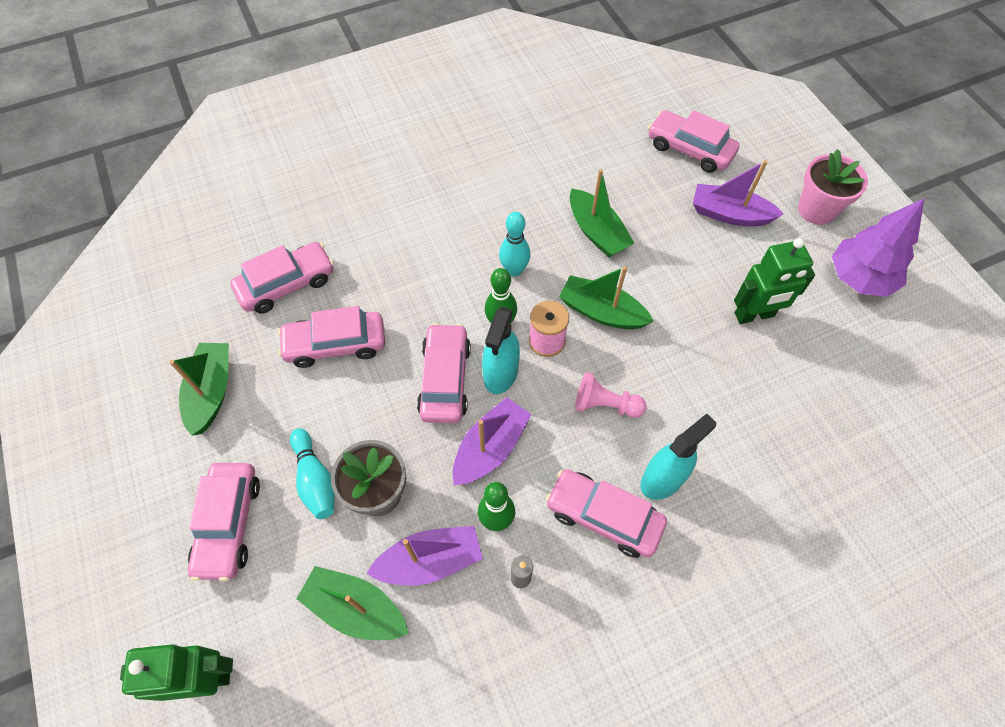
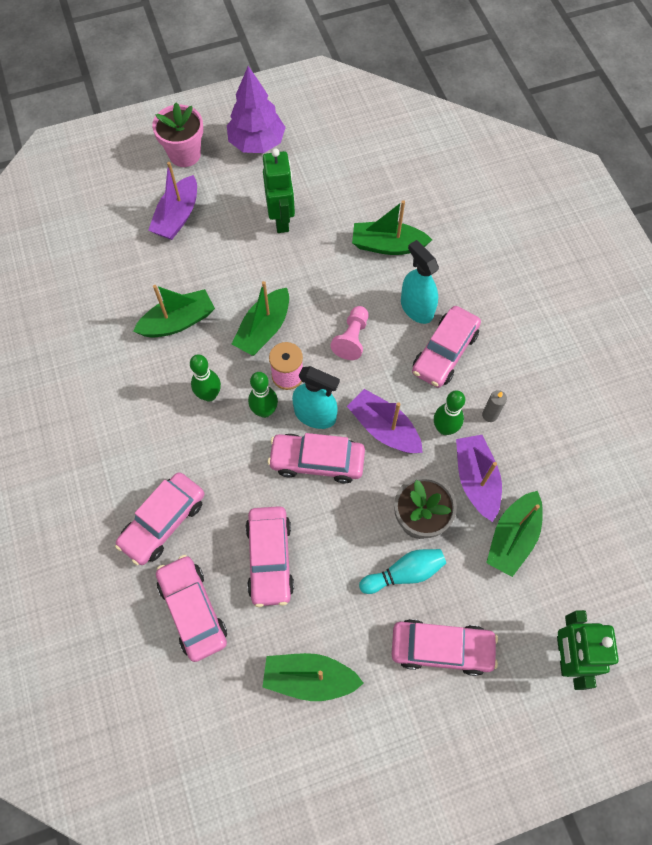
camera: 85 degrees left, 5 degrees up
(514, 270) = (209, 395): turquoise bowling pin -> green bowling pin
(689, 149) = (97, 232): pink car -> pink car (163, 522)
(749, 438) = (387, 245): none -> green boat

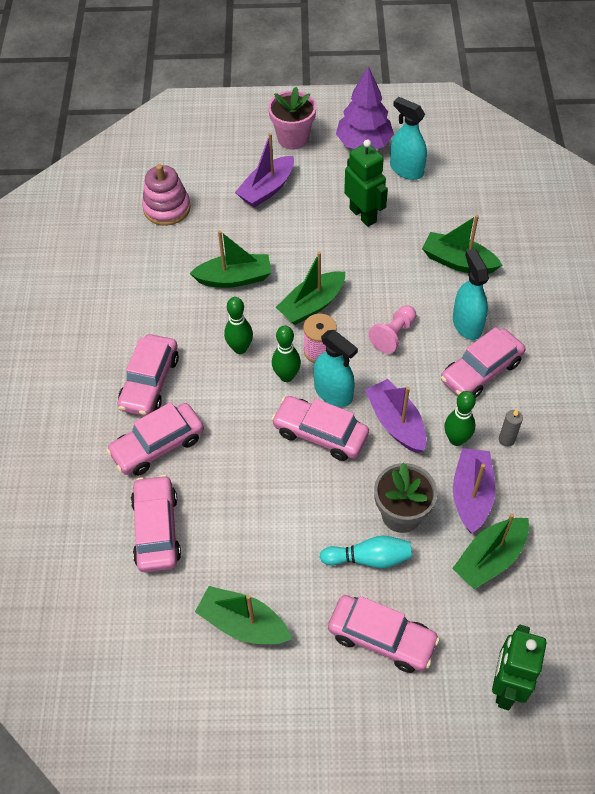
camera: 20 degrees right, 10 degrees down
(83, 263) = (167, 208): none -> pink stacking toy
(270, 558) = (244, 506): pink car -> pink car (149, 382)
(281, 220) = (363, 215): green robot -> green robot turned 45 degrees counterclockwise
(307, 161) = (406, 170): none -> turquoise spray bottle

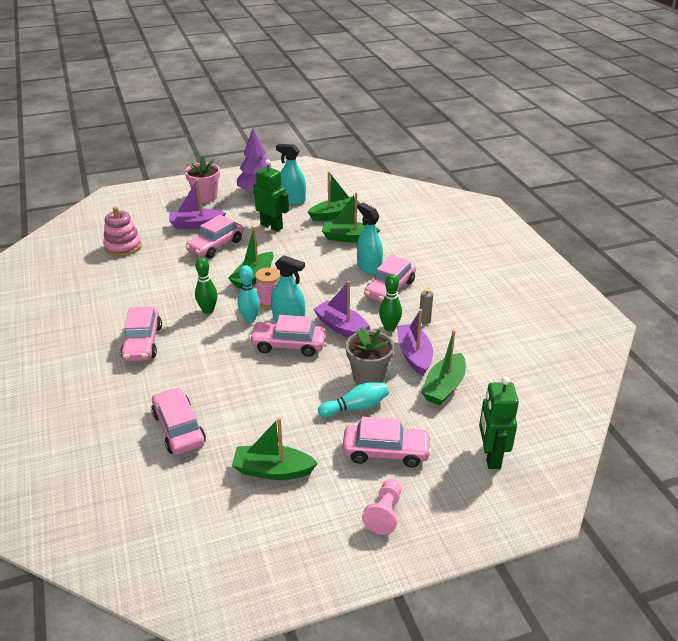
camera: 20 degrees left, 20 degrees down
(158, 445) = (162, 378): pink car -> pink car (216, 246)
(234, 278) = (189, 274): green boat -> green boat (334, 215)
(267, 189) = (196, 225): purple boat -> purple boat turned 60 degrees clockwise
(286, 376) = (250, 318): green bowling pin -> turquoise bowling pin
(393, 335) = (319, 282): pink pawn -> pink pawn (384, 513)

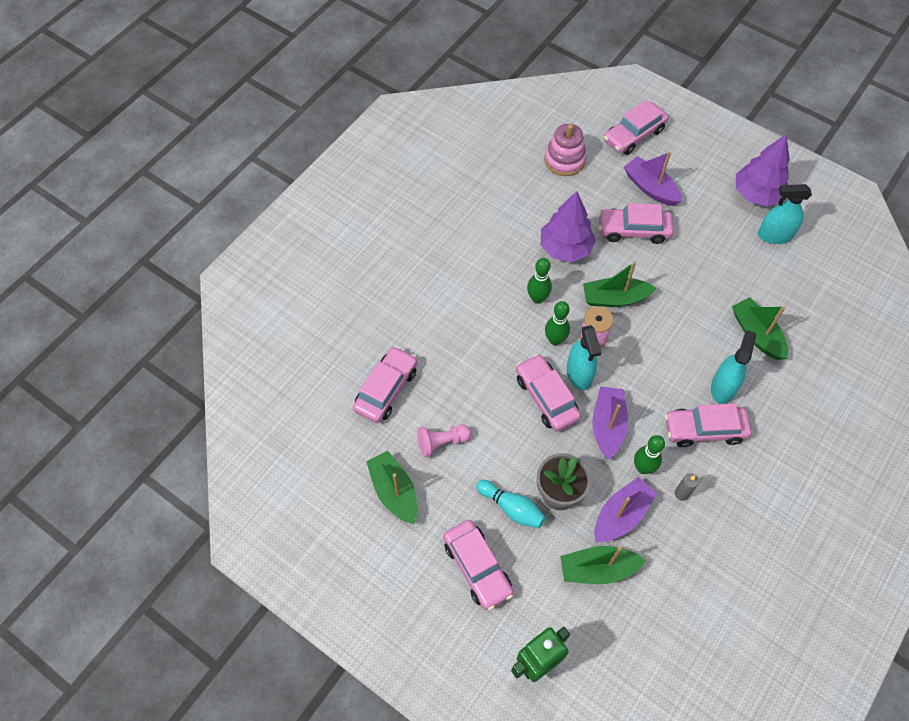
camera: 55 degrees right, 25 degrees up
(142, 343) = (457, 283): pink car -> pink car (633, 135)
(188, 279) = (565, 248): none -> purple tree
(205, 197) = (702, 158): pink flower pot -> none
(250, 318) = (555, 340): turquoise bowling pin -> green bowling pin
(272, 226) = (710, 252): green robot -> none
(292, 200) = (774, 235): turquoise spray bottle -> turquoise spray bottle turned 75 degrees counterclockwise
(334, 215) = (786, 293): green boat -> none
(384, 513) = (410, 608): pink pawn -> pink pawn (442, 442)

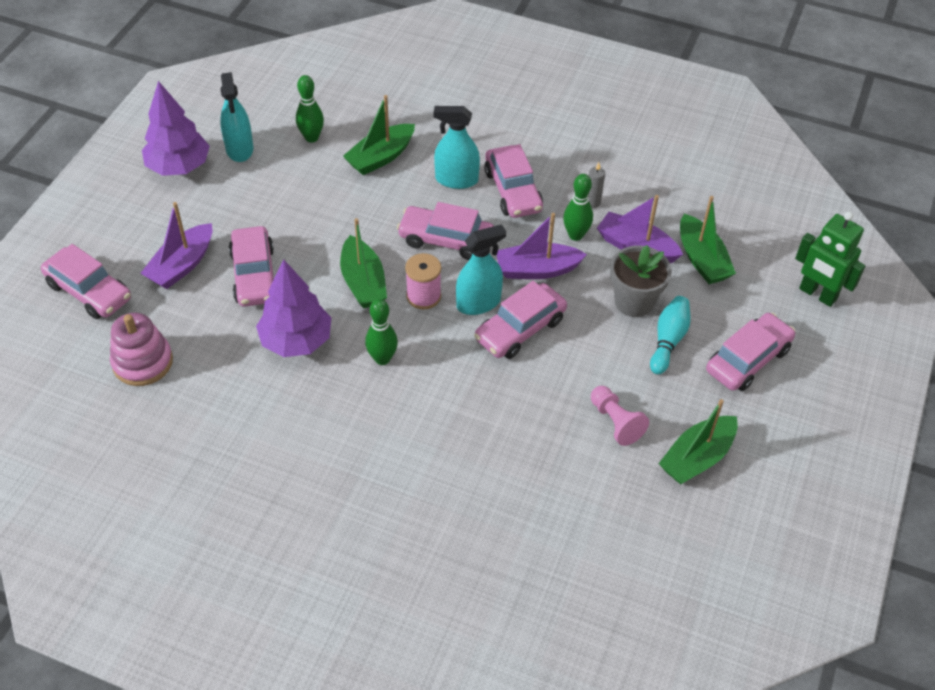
camera: 105 degrees left, 10 degrees down
(386, 389) = (566, 498): pink car -> pink car (446, 240)
(555, 340) = (439, 332): green bowling pin -> green bowling pin (311, 137)

